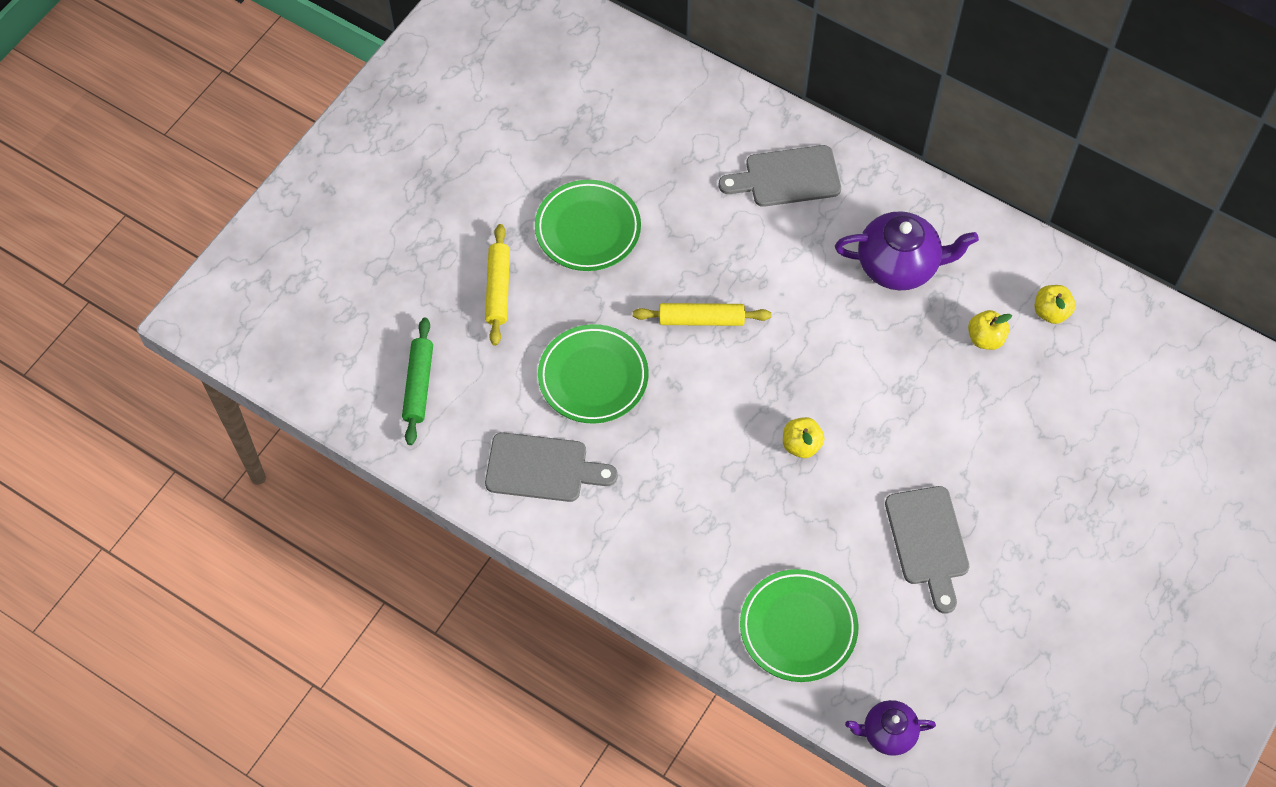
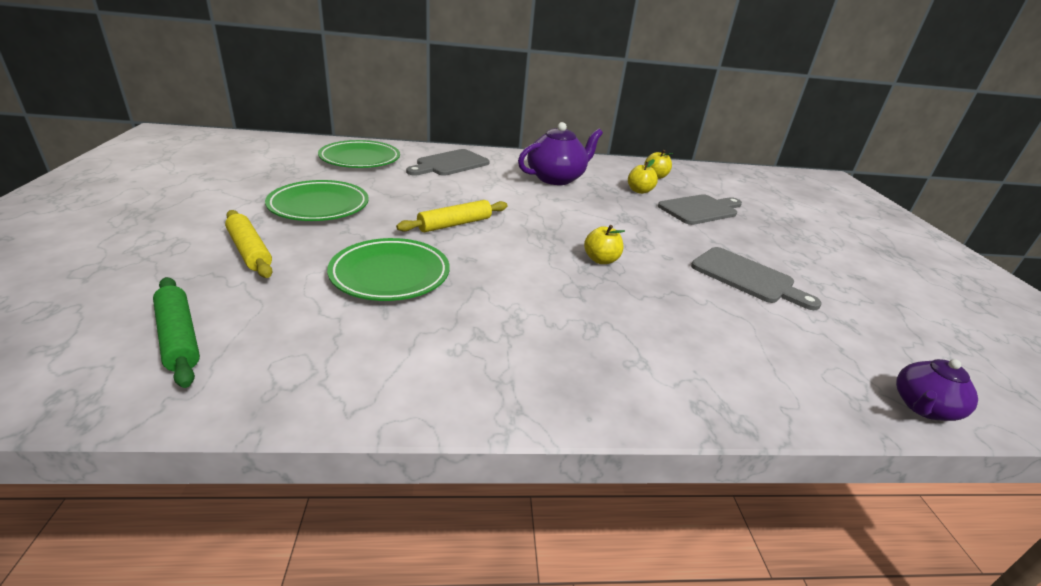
camera: 40 degrees left, 30 degrees down
(542, 468) = (388, 351): grey cutting board -> grey cutting board (700, 210)
(798, 628) = (752, 366): green plate -> green plate (360, 159)

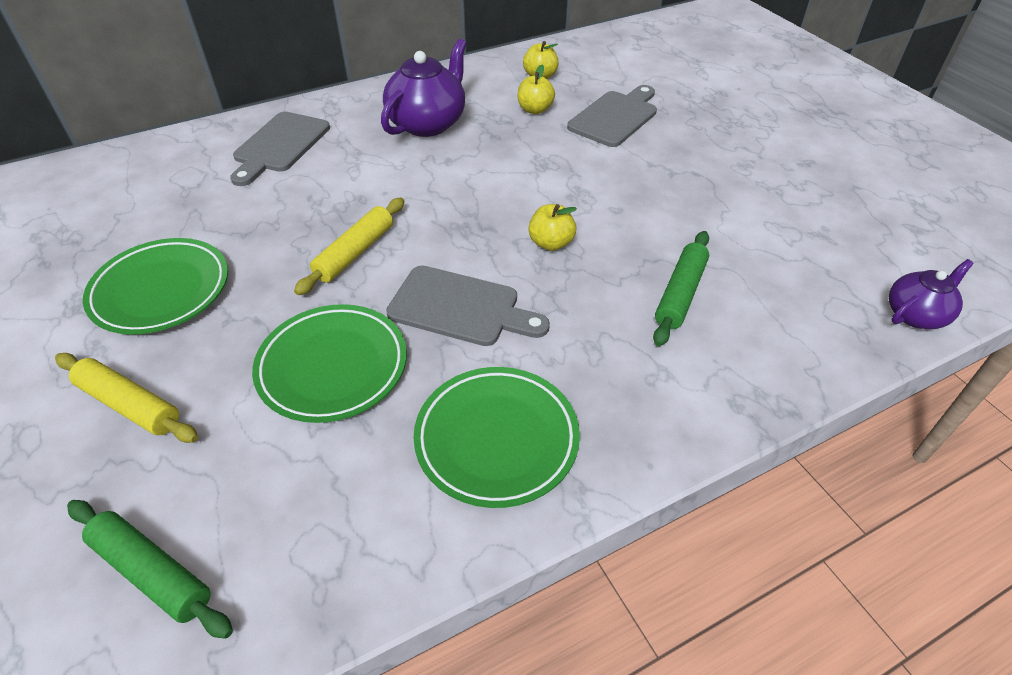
camera: 20 degrees left, 15 degrees up
(360, 159) = (152, 181): green plate -> green plate (496, 439)
(690, 320) = (680, 294): none -> green rolling pin
(747, 277) = (707, 208): grey cutting board -> grey cutting board (460, 308)
(923, 407) = (916, 314): purple teapot -> purple teapot turned 150 degrees counterclockwise

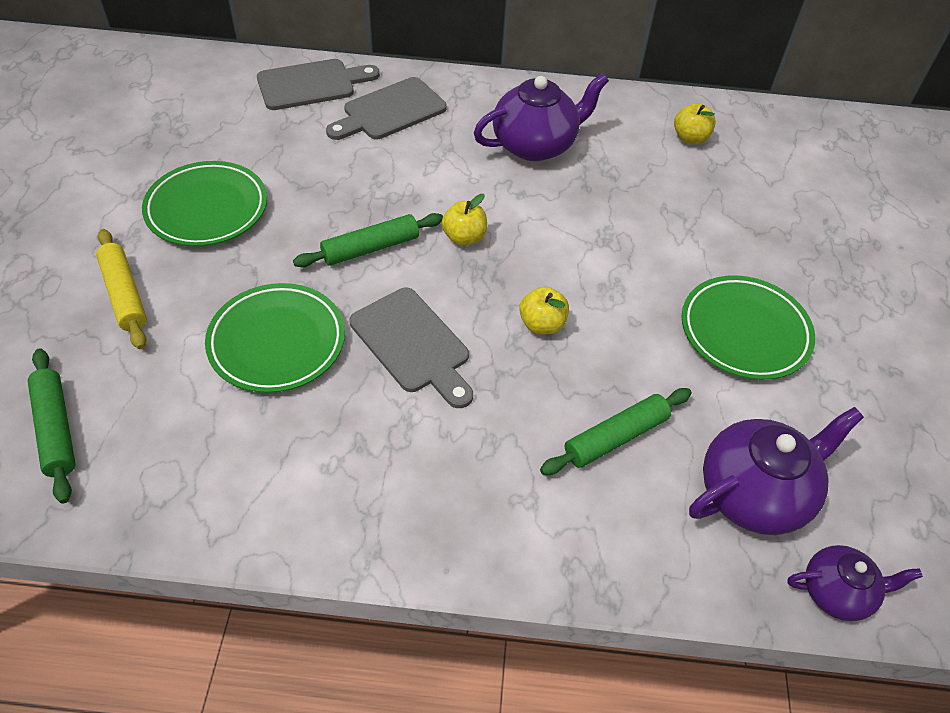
camera: 30 degrees right, 5 degrees up
(355, 253) = (370, 248): yellow rolling pin -> green rolling pin
(496, 439) = (347, 474): green plate -> green plate (744, 332)
(535, 110) = (651, 175): yellow apple -> yellow apple (464, 237)
(615, 117) = (726, 220): grey cutting board -> grey cutting board (311, 84)
(806, 280) = (754, 493): none -> purple teapot

